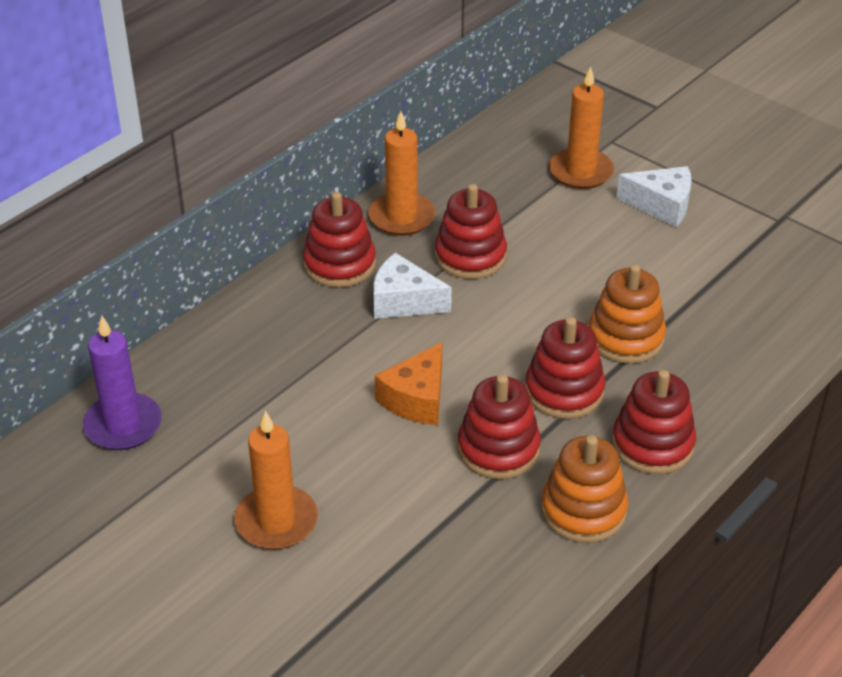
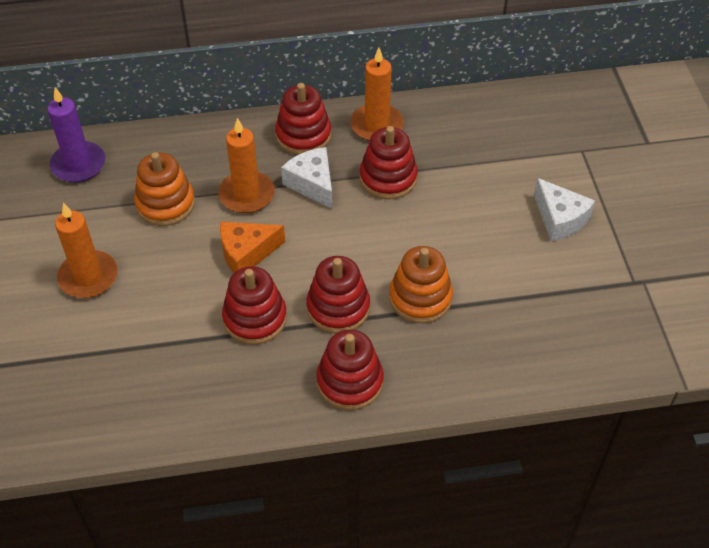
camera: 40 degrees right, 10 degrees up
(581, 172) = (532, 161): orange candle -> orange candle (247, 194)
(583, 510) = (257, 393): orange stacking toy -> orange stacking toy (165, 204)

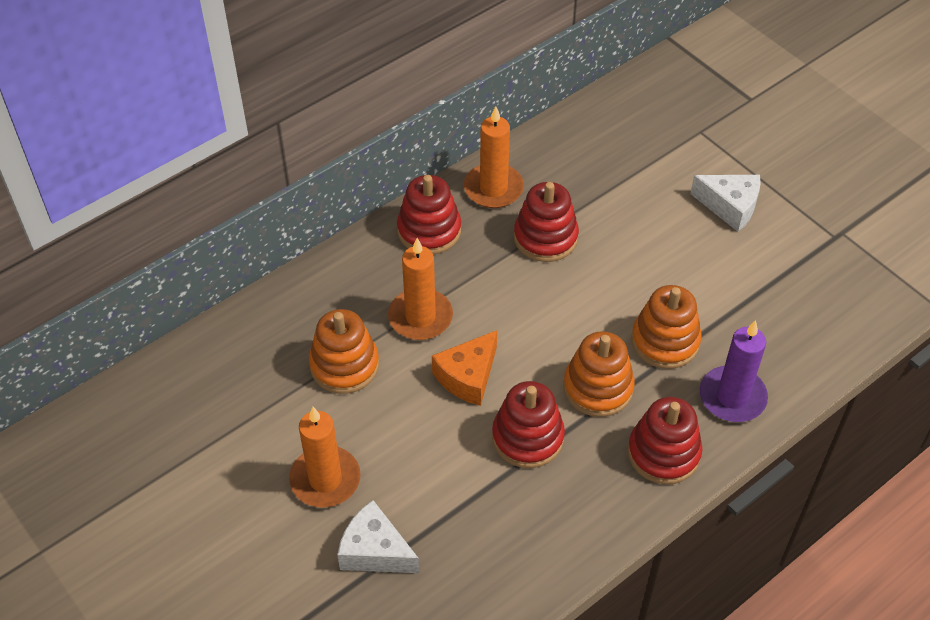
camera: 30 degrees left, 0 degrees up
(78, 164) = (215, 367): purple candle -> purple candle (732, 397)
(312, 184) = (477, 276): white cheese -> white cheese (375, 551)
(338, 308) = (598, 388): red stacking toy -> orange stacking toy

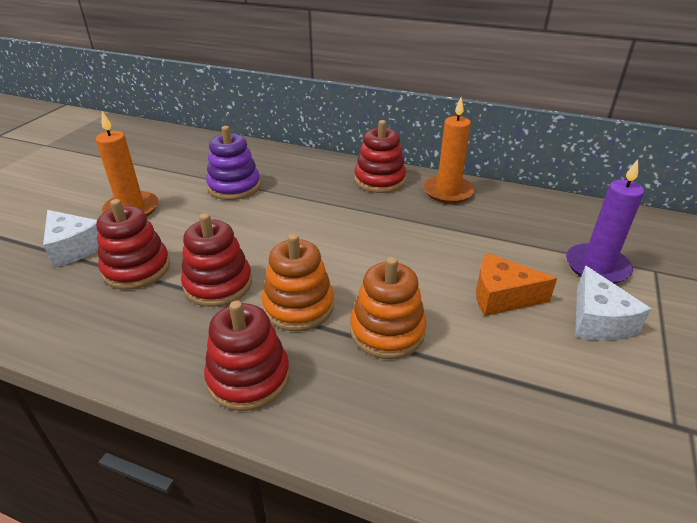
camera: 60 degrees right, 15 degrees down
(344, 365) = (234, 187): orange stacking toy -> purple stacking toy
(375, 551) = (74, 248): white cheese -> white cheese turned 135 degrees clockwise
(420, 317) = (299, 200): orange candle -> none
(468, 377) = (260, 236): orange cheese -> orange cheese (502, 297)
(545, 237) = (430, 228): red stacking toy -> red stacking toy (137, 269)
(732, 397) = (358, 409): purple candle -> purple candle (597, 267)

